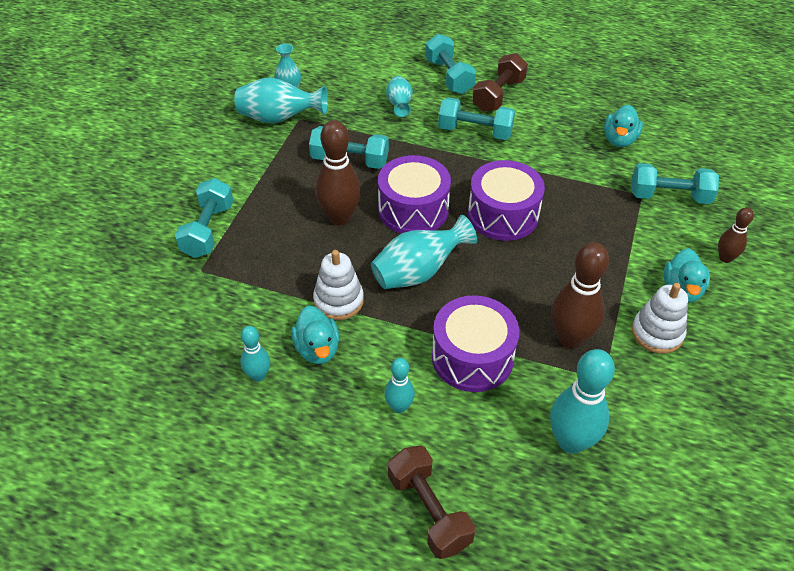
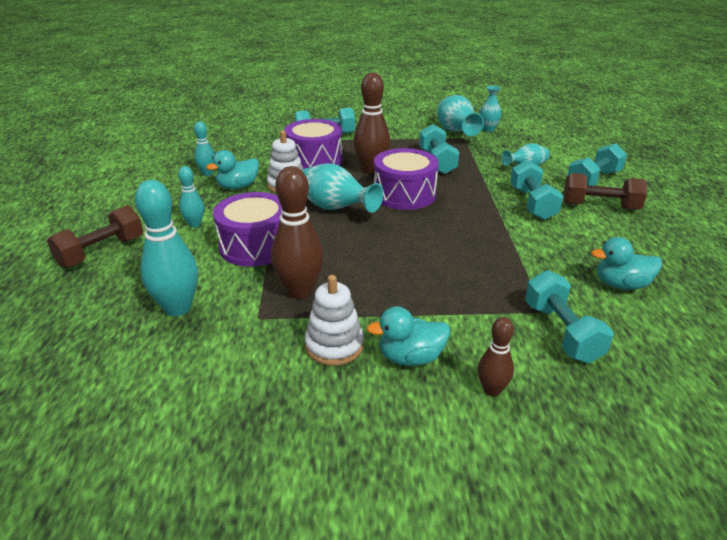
camera: 70 degrees right, 15 degrees down
(503, 215) = (434, 234): purple drum -> purple drum (314, 160)

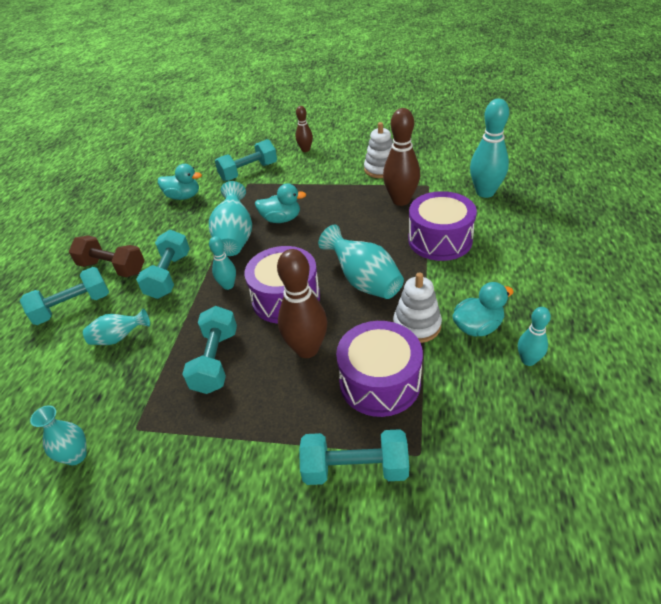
camera: 165 degrees left, 10 degrees up
(101, 252) = (578, 240): brown dumbbell -> none
(195, 224) = (506, 268): turquoise bowling pin -> turquoise bowling pin (228, 285)
(410, 357) = (339, 163): turquoise duck -> turquoise duck (281, 219)
(456, 132) = (133, 452): turquoise vase -> turquoise vase (235, 237)
(561, 332) = (249, 172): turquoise dumbbell -> turquoise dumbbell turned 60 degrees clockwise

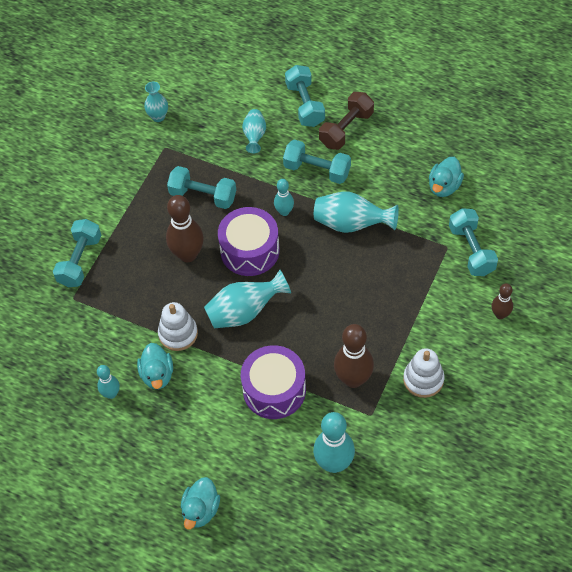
camera: 105 degrees right, 15 degrees up
(281, 219) = (365, 266): turquoise duck -> turquoise duck (201, 510)
(379, 382) = (137, 292): purple drum -> none

